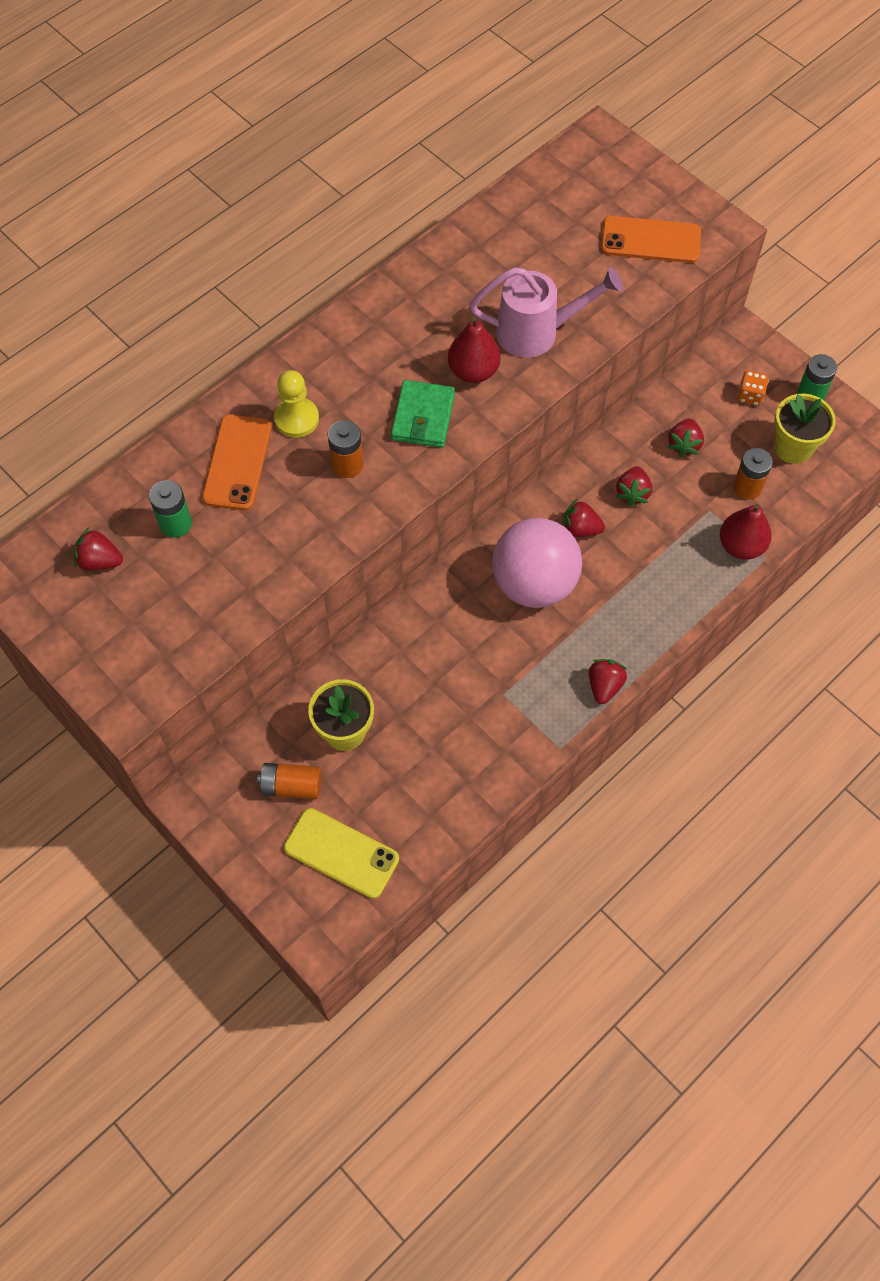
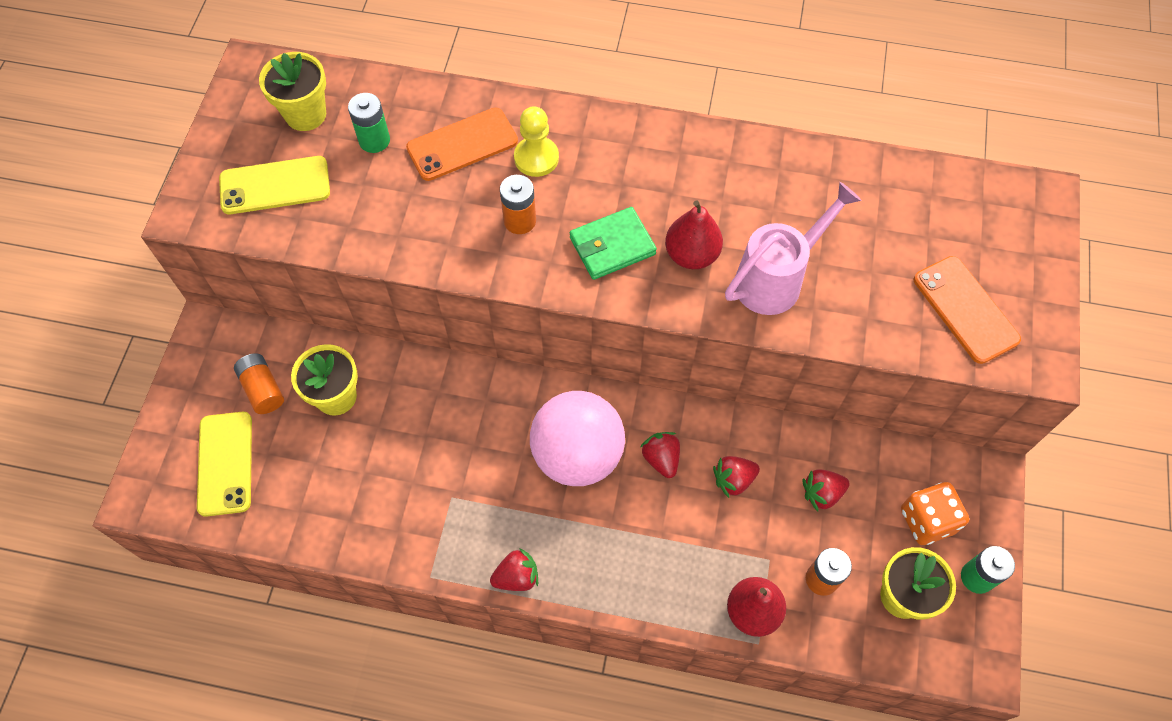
camera: 55 degrees right, 0 degrees up
(100, 561) = (305, 114): red strawberry -> yellow flower pot
(157, 624) = (275, 186): none -> yellow phone
(537, 332) = (776, 279): pink watering can -> pink watering can turned 90 degrees counterclockwise
(750, 395) = (927, 520): orange dice -> orange dice, size x1.59

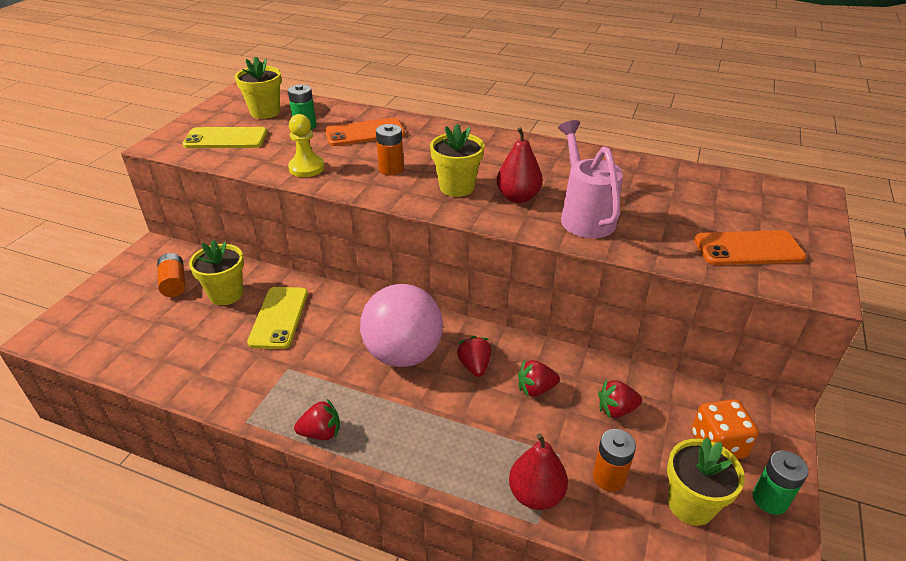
camera: 10 degrees right, 25 degrees down
(225, 463) = (120, 323): yellow phone -> yellow phone (279, 317)
(536, 158) = (415, 143): yellow pawn -> yellow pawn (306, 168)
(612, 246) = (457, 187): green wallet -> yellow flower pot
(776, 279) = (584, 216): pink watering can -> pink watering can turned 75 degrees counterclockwise
(965, 309) = (748, 249): orange phone -> orange phone turned 75 degrees counterclockwise

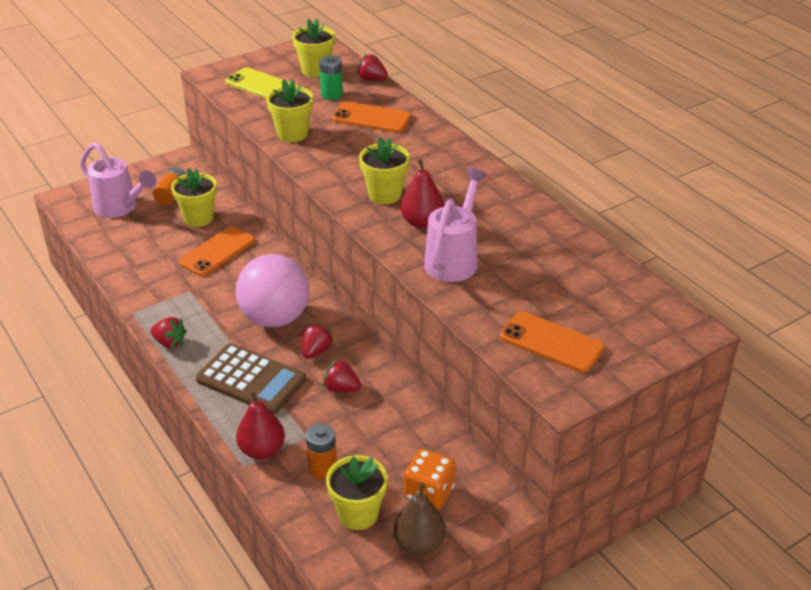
camera: 35 degrees right, 0 degrees up
(125, 319) = (120, 208): none -> pink watering can
(279, 317) = (217, 252): yellow phone -> orange phone
(306, 168) = (292, 134): yellow pawn -> yellow flower pot
(391, 169) = (353, 159): orange battery -> none
(446, 426) = (251, 380): none -> brown calculator
(616, 410) = (383, 432): red strawberry -> red strawberry (371, 79)
(769, 499) = (419, 544): green battery -> brown pear

